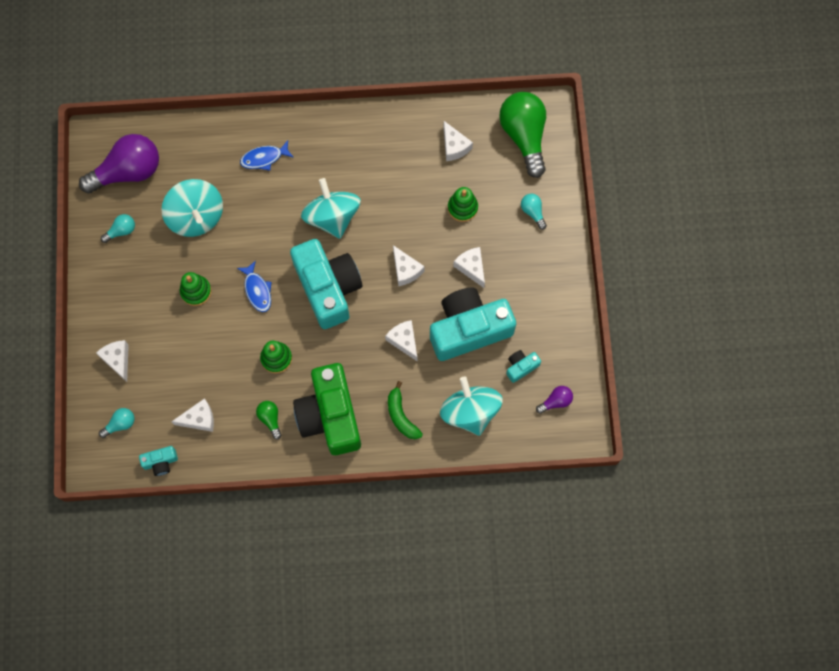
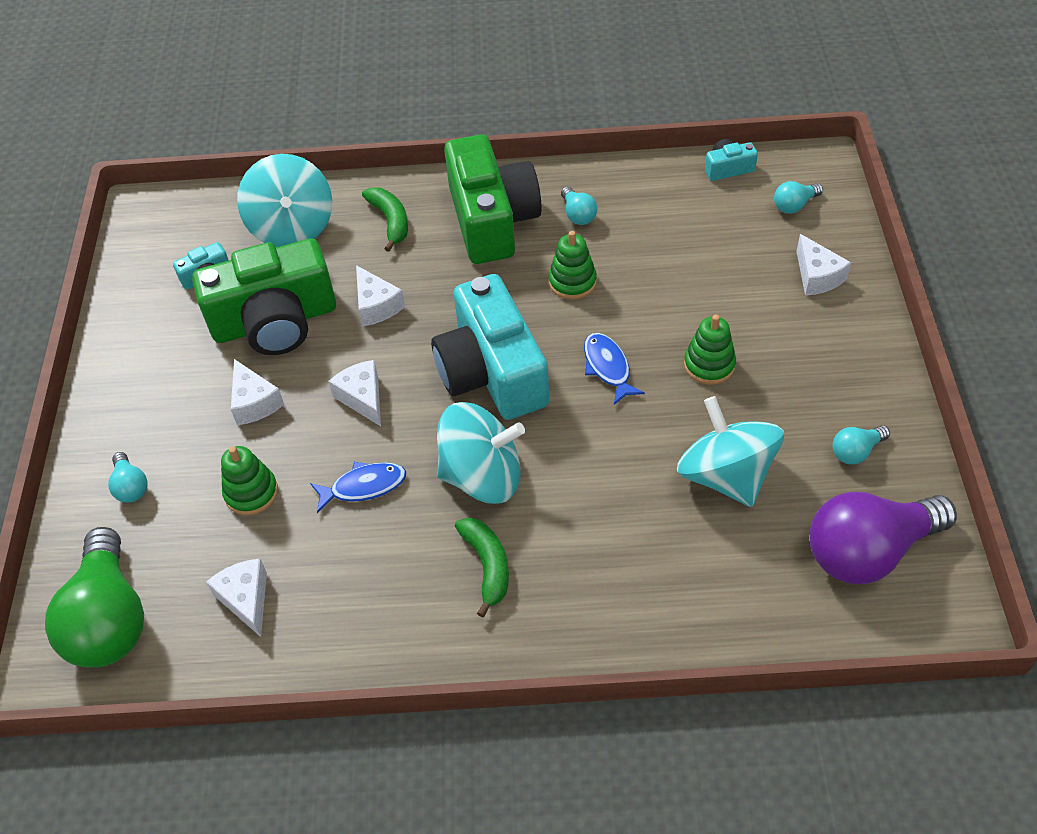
camera: 175 degrees left, 20 degrees down
(199, 419) = (681, 213): white cheese -> none
(264, 158) = (610, 577): blue fish -> blue fish (364, 486)
(270, 419) = (578, 214): green light bulb -> turquoise light bulb
(328, 164) = (487, 565): none -> green banana
(332, 217) = (482, 476): turquoise spinning top -> turquoise spinning top turned 75 degrees counterclockwise
(468, 329) = (275, 321): turquoise camera -> green camera
(555, 401) = (168, 240): purple light bulb -> none

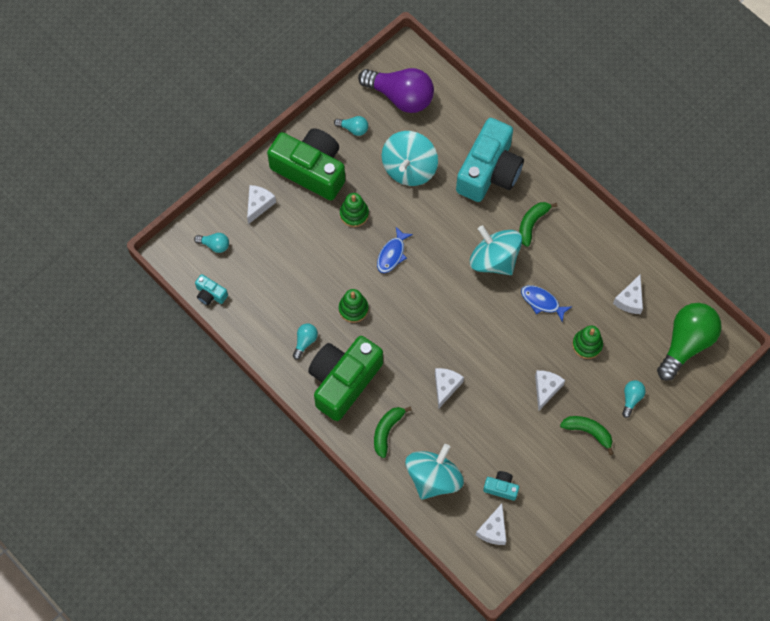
camera: 135 degrees left, 15 degrees up
(155, 406) = (588, 432): none -> green banana
(275, 321) = (496, 426): green camera -> green camera (311, 170)
(362, 398) = (501, 344): white cheese -> white cheese (493, 530)
(492, 372) = (438, 301): turquoise camera -> turquoise camera (489, 171)

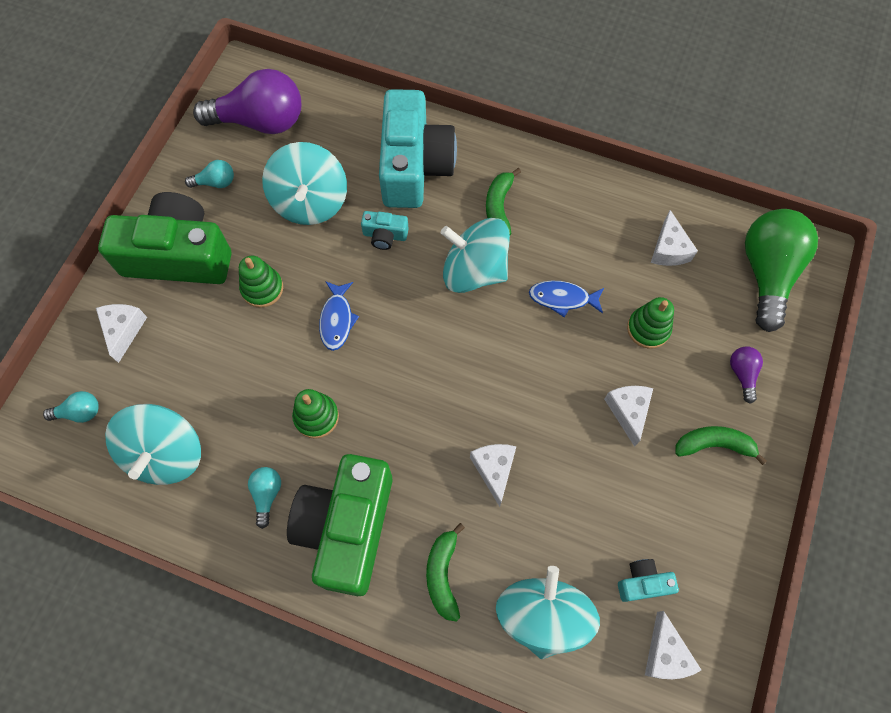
camera: 25 degrees left, 0 degrees up
(210, 294) = (99, 486): turquoise camera -> turquoise camera (385, 235)
(256, 292) = (166, 453): none -> turquoise spinning top
(631, 399) = (742, 374): turquoise light bulb -> purple light bulb

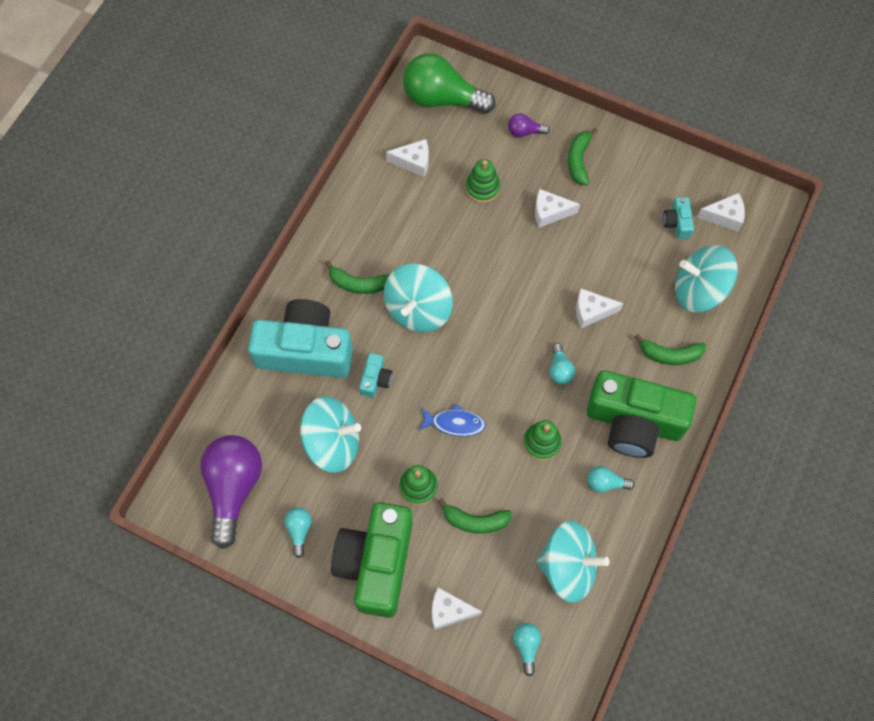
camera: 85 degrees left, 0 degrees up
(222, 349) = (475, 521): none -> green banana
(411, 433) = (560, 369): none -> turquoise light bulb
(562, 298) = (450, 245): blue fish -> none

